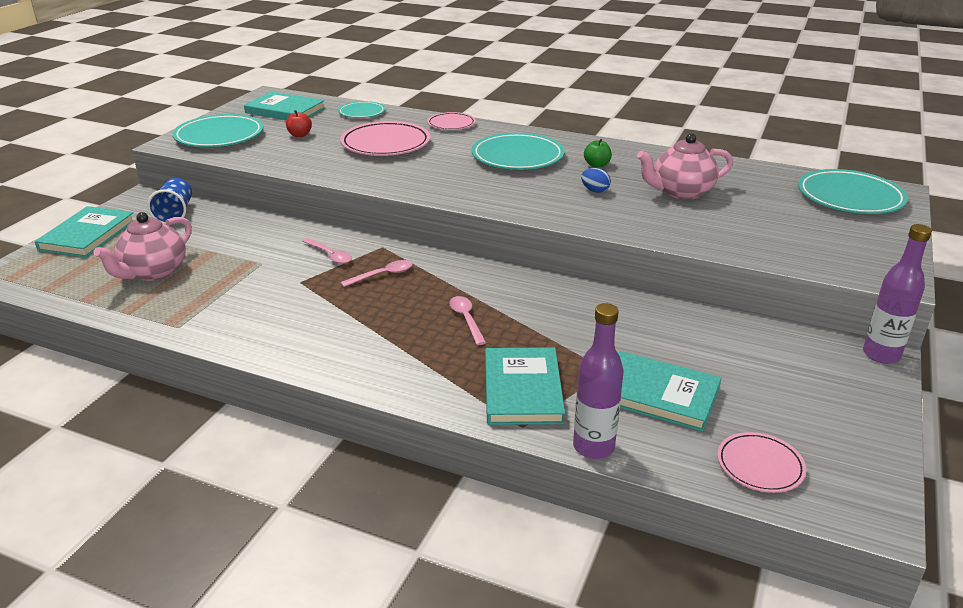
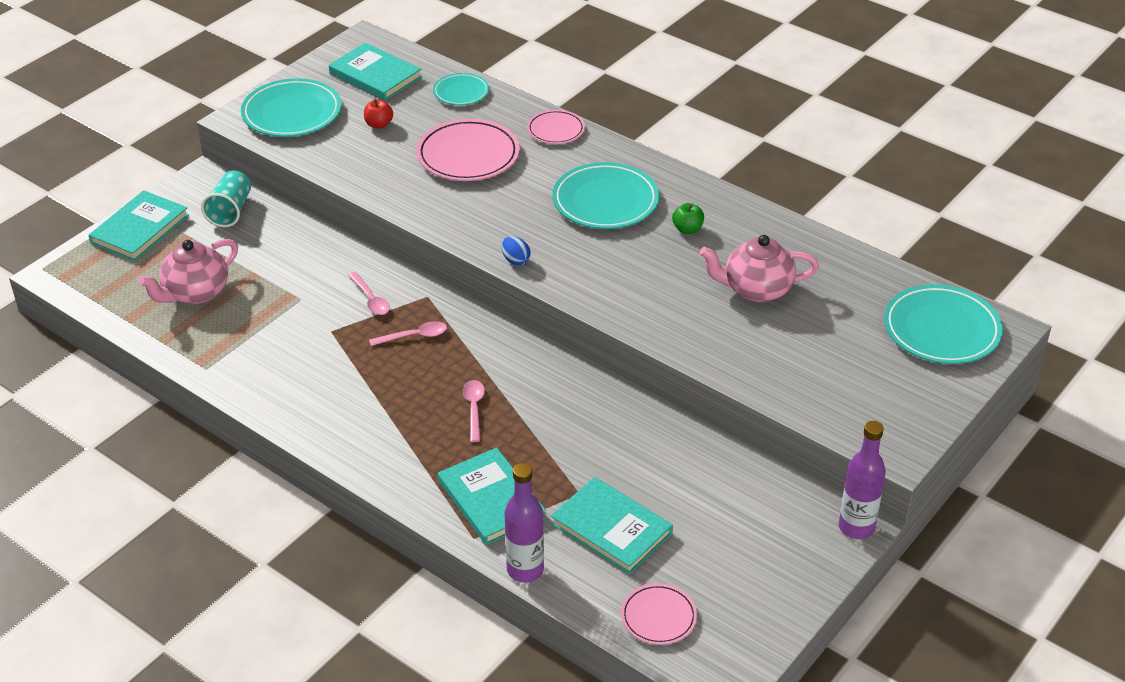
camera: 15 degrees right, 10 degrees up
(175, 213) = (230, 211): blue cup -> turquoise cup
(522, 389) = (491, 499): turquoise book -> turquoise book turned 45 degrees counterclockwise
(595, 191) = (662, 271): blue egg -> blue egg (515, 260)

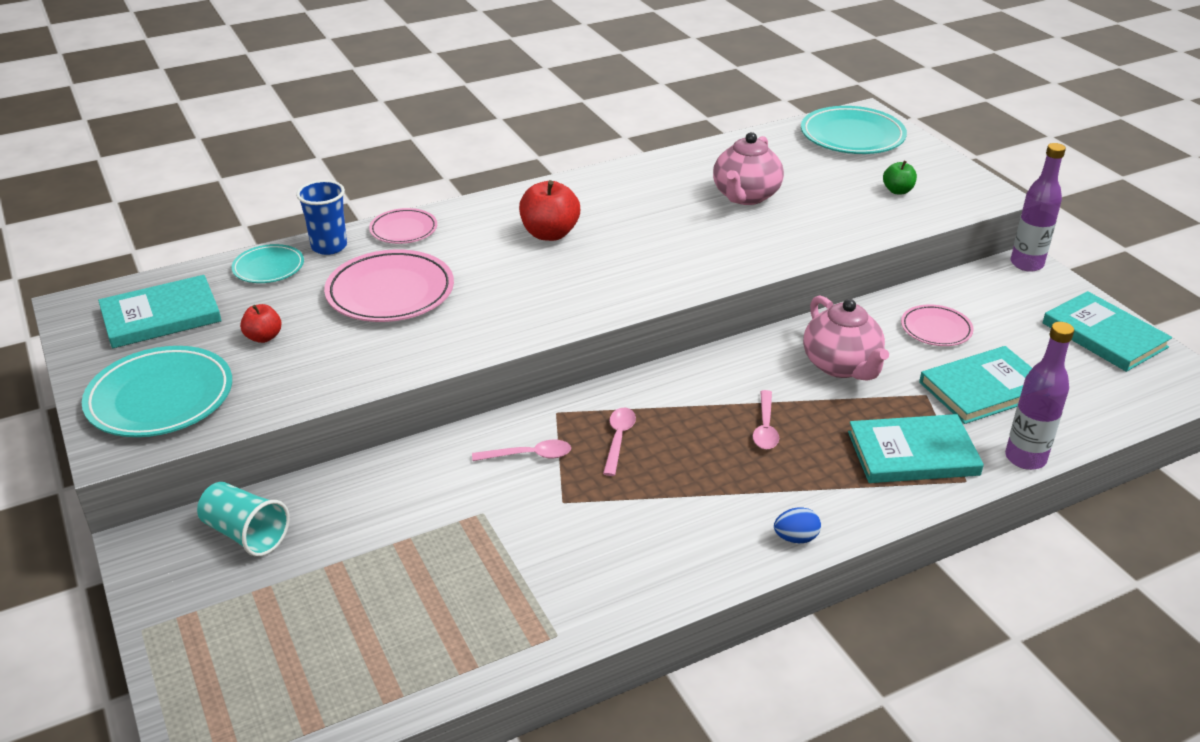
camera: 65 degrees left, 5 degrees down
(140, 229) = (196, 638): turquoise book -> turquoise book (1104, 335)
(195, 293) = (392, 610): pink teapot -> pink teapot (841, 366)
(474, 408) = (765, 428): pink spoon -> pink spoon turned 105 degrees counterclockwise
(507, 106) = (329, 246): none -> blue cup
(515, 260) = (601, 309): blue egg -> blue egg (795, 538)
(605, 201) = (550, 234): turquoise plate -> red apple
(658, 617) = (1110, 394): pink plate -> pink plate (936, 329)
(687, 229) = (632, 204): green apple -> green apple (897, 191)

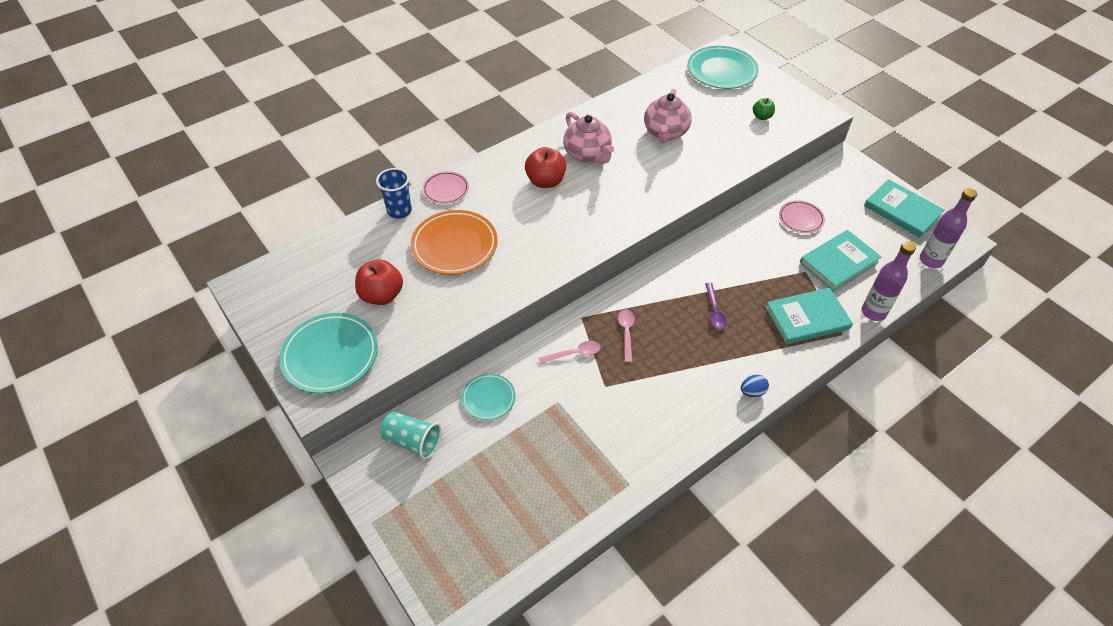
camera: 10 degrees left, 15 degrees up
(161, 316) = (304, 286): turquoise book -> none
(263, 337) = (382, 295): red apple -> red apple, size x1.74
(268, 268) = (364, 235): turquoise plate -> turquoise plate (488, 398)
(390, 292) = (454, 245): pink plate -> orange plate
(765, 428) = (714, 311): pink spoon -> purple spoon
(841, 366) = (749, 256): pink teapot -> pink teapot (587, 154)
(1026, 264) = (845, 158): purple bottle -> purple bottle (931, 260)

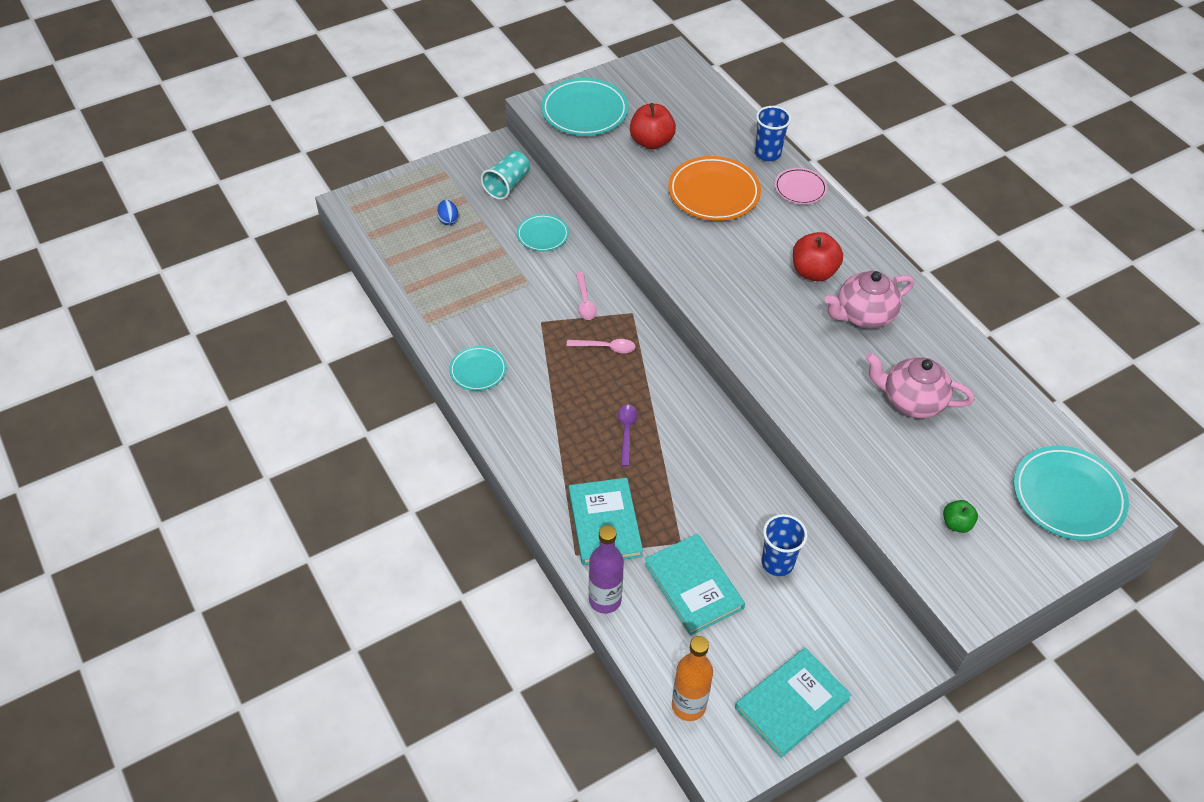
camera: 95 degrees right, 0 degrees up
(677, 430) = (478, 371): none -> turquoise plate
(714, 311) = (626, 432): purple spoon -> purple spoon turned 90 degrees clockwise
(752, 392) = (511, 444): blue egg -> blue egg (448, 220)
(800, 219) = (777, 563): pink plate -> blue cup
(931, 260) = (688, 706): purple bottle -> orange bottle

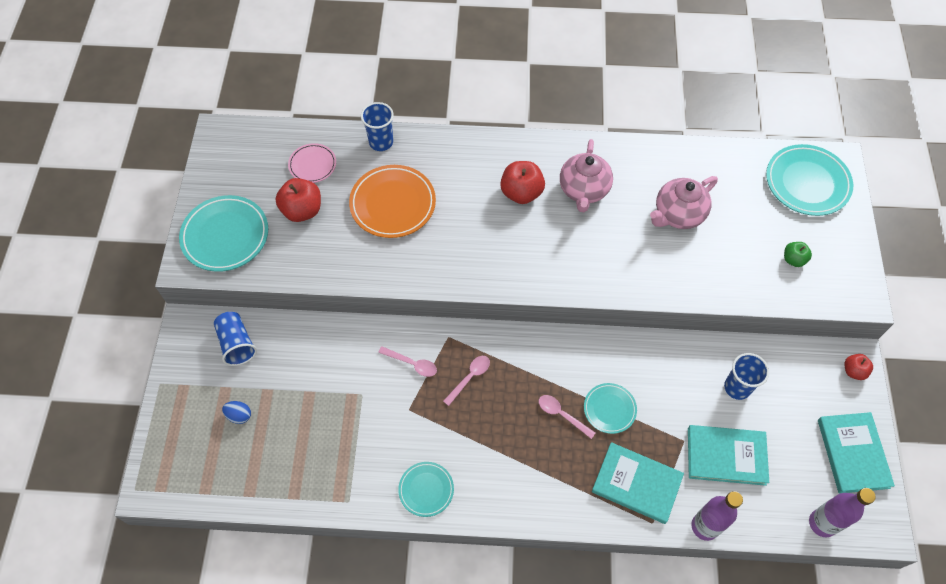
camera: 55 degrees left, 10 degrees up
(507, 185) = (237, 344): turquoise cup -> blue cup
(542, 235) = (316, 351): turquoise plate -> turquoise plate (609, 409)
(626, 432) = (561, 414): purple spoon -> pink spoon
(688, 706) = (822, 523): orange bottle -> purple bottle
(800, 188) = (434, 146): pink plate -> pink plate (312, 165)
(892, 665) = (853, 371): none -> red apple

